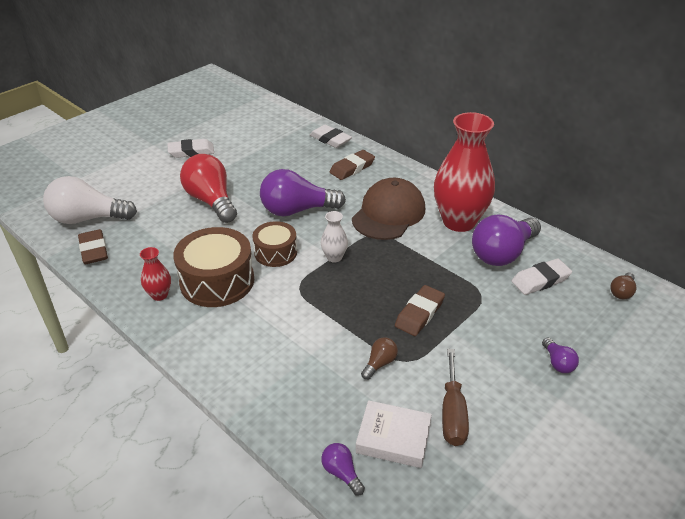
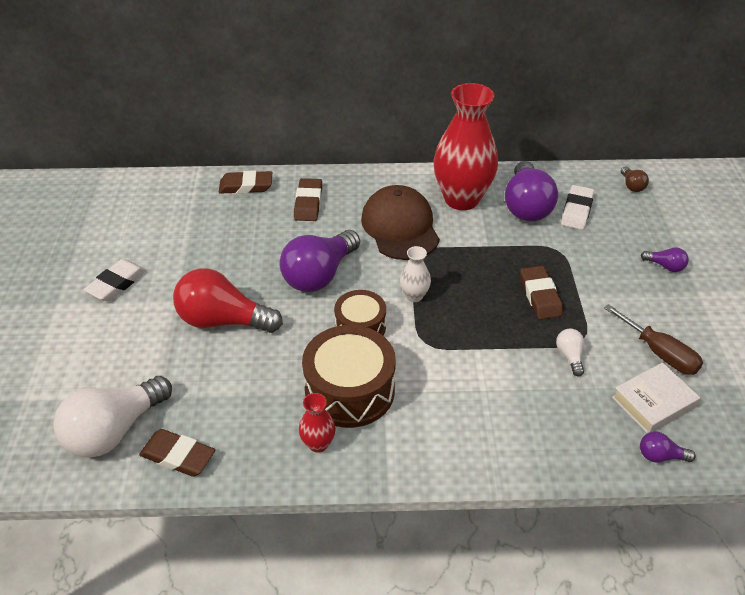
camera: 45 degrees left, 5 degrees up
(330, 139) = (246, 186): white eraser -> brown eraser
(379, 363) = (569, 356): brown light bulb -> white light bulb

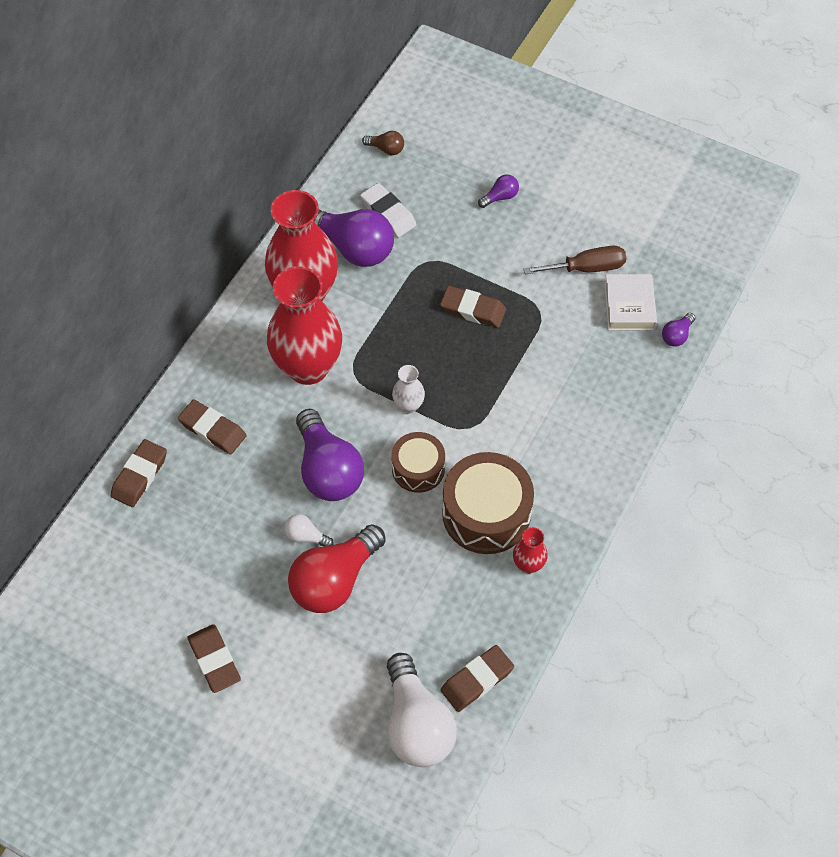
camera: 60 degrees left, 15 degrees up
(117, 283) = (214, 660): white eraser -> brown eraser
(400, 227) = (308, 367): brown cap -> red vase
(569, 356) = (551, 331): white light bulb -> white light bulb (306, 536)

